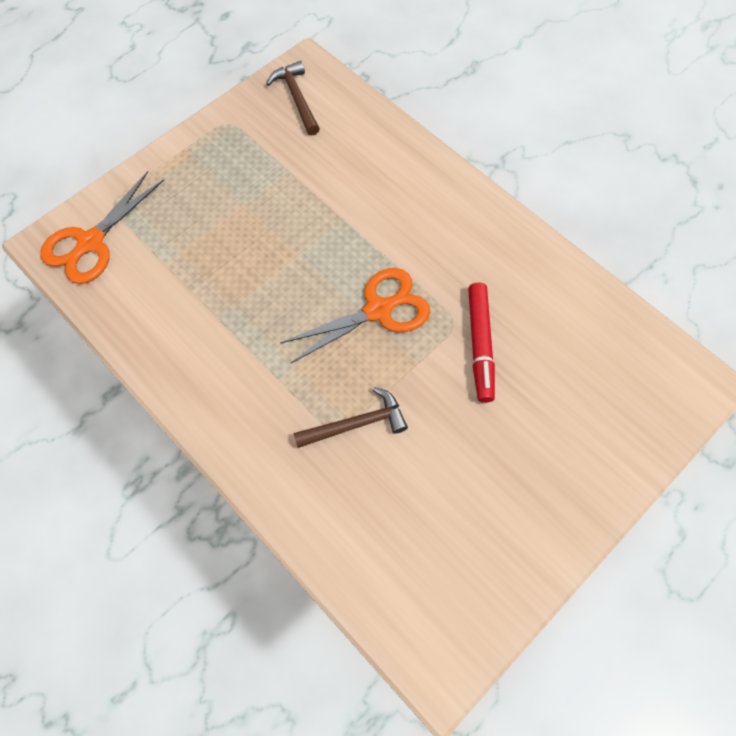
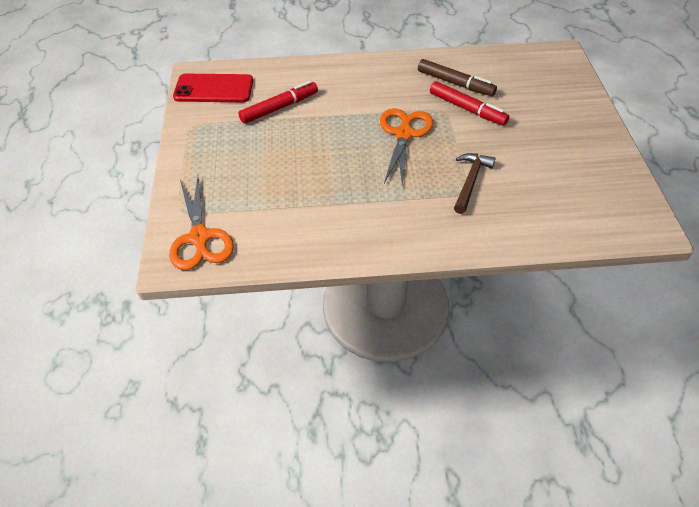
camera: 50 degrees left, 15 degrees down
(297, 98) = (214, 89): brown hammer -> red phone
(319, 171) = (279, 107): none -> red marker
(516, 304) = (455, 83): none -> brown marker

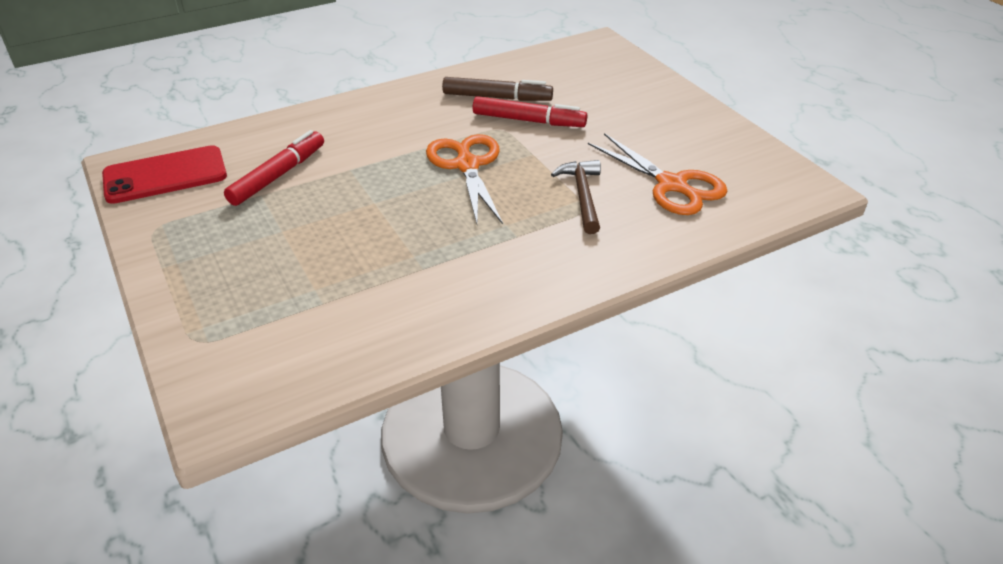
camera: 25 degrees left, 10 degrees down
(199, 237) = (246, 367): orange scissors -> orange scissors (671, 185)

